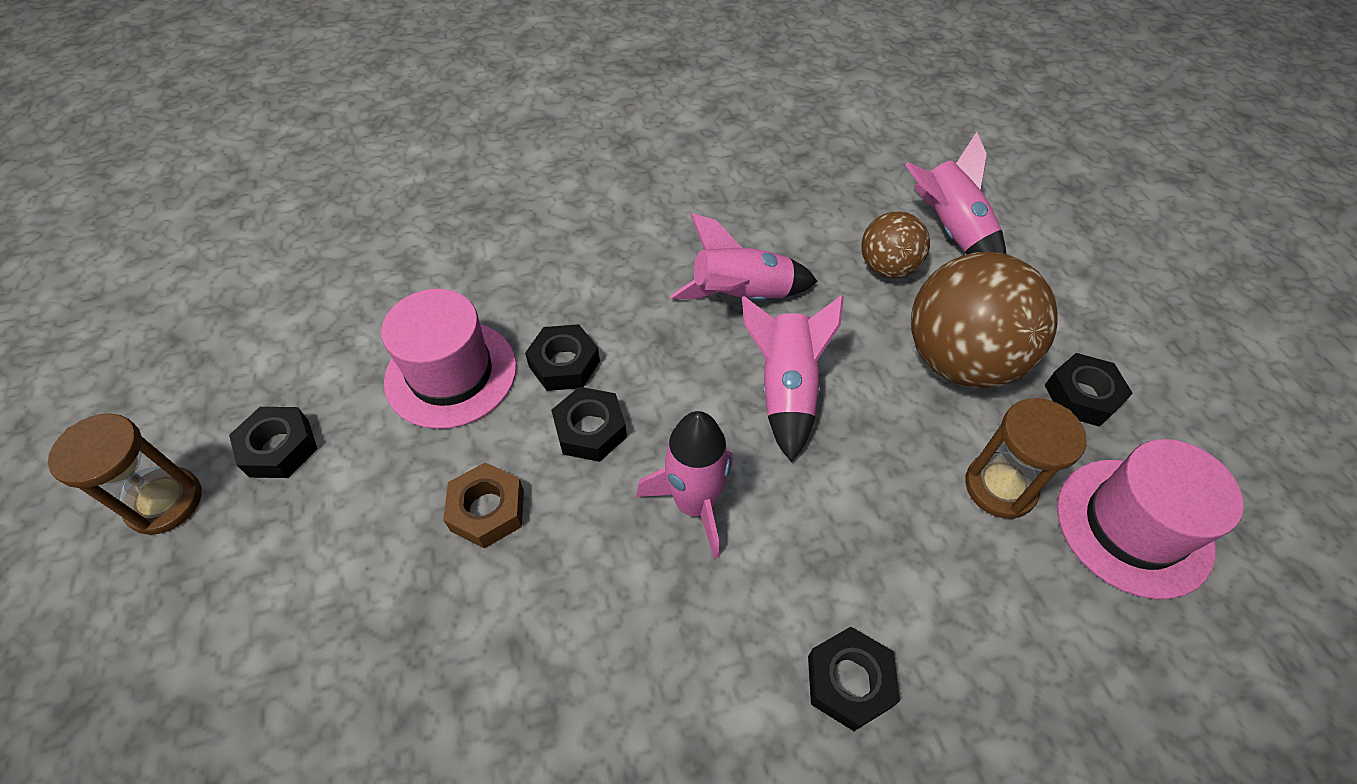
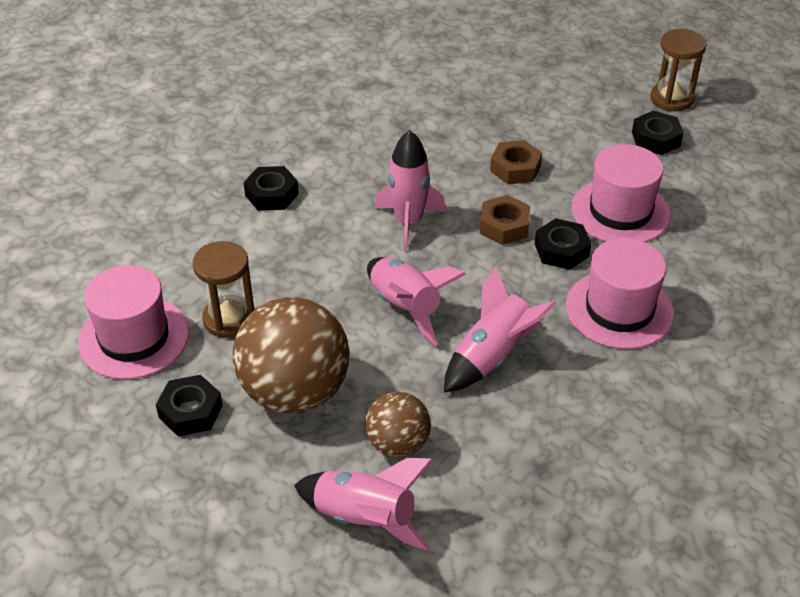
camera: 145 degrees right, 10 degrees down
(583, 276) = (619, 309): none -> pink hat
(590, 430) = (504, 226): black nut -> brown nut

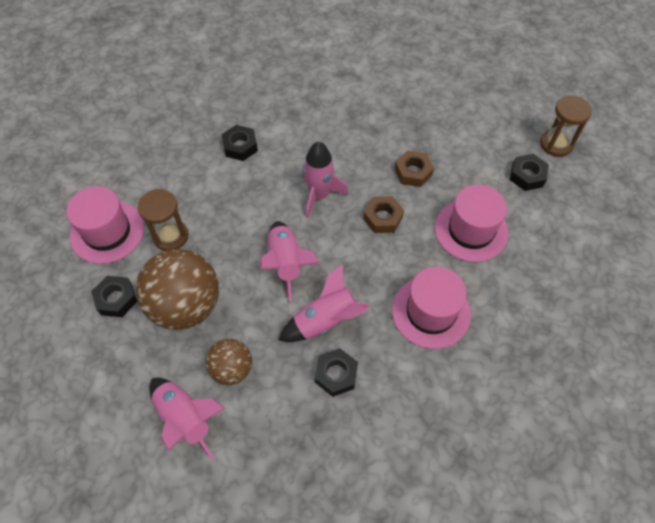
camera: 20 degrees right, 15 degrees up
(561, 250) = (413, 250): black nut -> black nut (336, 374)

